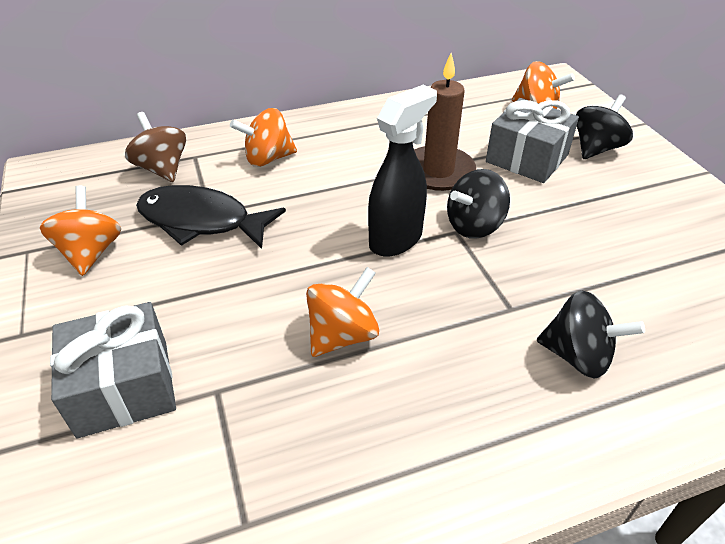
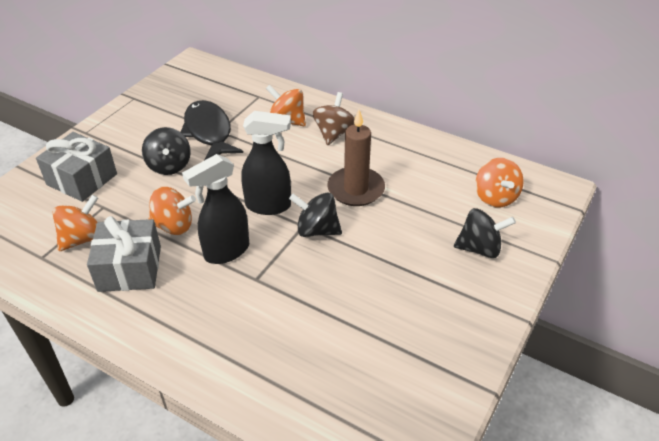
camera: 50 degrees right, 0 degrees up
(91, 252) = (151, 115): orange spinning top -> orange spinning top (82, 238)
(162, 169) = (235, 93): brown spinning top -> brown spinning top (333, 133)
(440, 310) = (226, 251): none -> black spray bottle
(527, 158) = (421, 220): grey gift -> grey gift (130, 268)
(578, 356) = (242, 323): black spinning top -> black spinning top (169, 166)

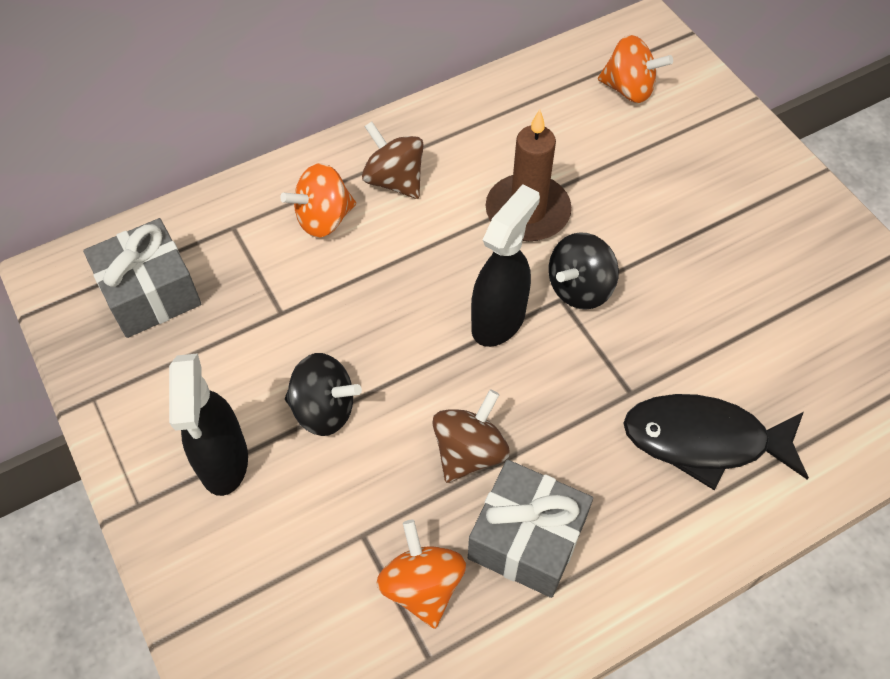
camera: 60 degrees left, 15 degrees up
(82, 179) = (271, 546): grey gift -> grey gift (150, 293)
(174, 226) = (469, 451): orange spinning top -> brown spinning top
(208, 132) = (276, 326): black fish -> black fish (704, 441)
(226, 251) = (561, 406): black spray bottle -> black spray bottle (223, 462)
(479, 248) = (703, 149): black spinning top -> none

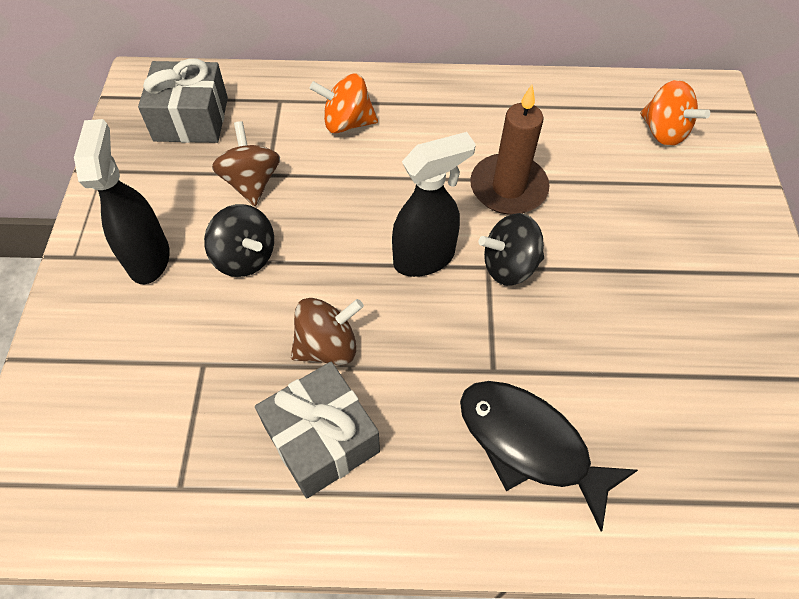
camera: 30 degrees right, 0 degrees up
(223, 462) = (149, 258): black spray bottle -> black spray bottle turned 150 degrees clockwise
(394, 180) = (420, 119): brown spinning top -> brown spinning top (251, 182)
(422, 586) = (216, 428): orange spinning top -> none

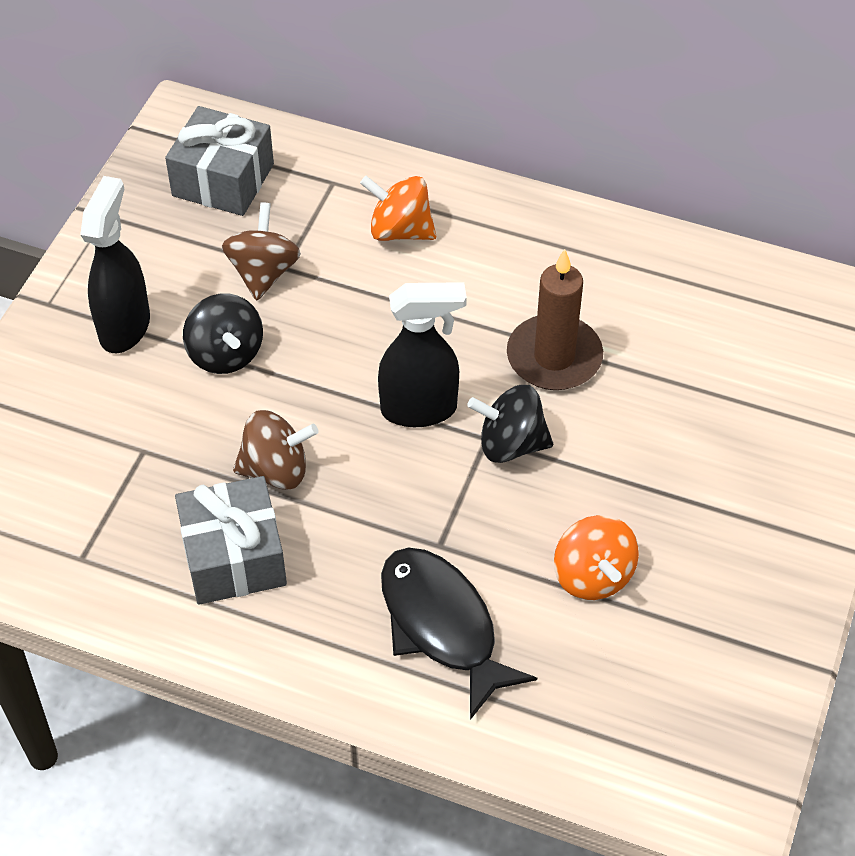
camera: 20 degrees right, 5 degrees down
(663, 132) = (782, 341): orange spinning top -> orange spinning top (593, 576)

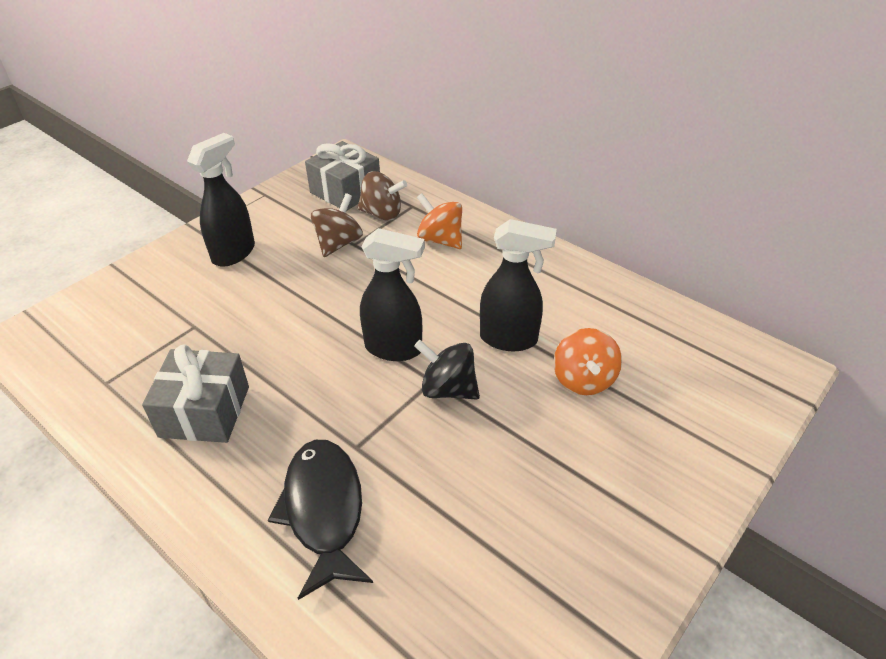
camera: 20 degrees right, 10 degrees down
(225, 354) = (285, 283): black spinning top -> none
(276, 470) = (271, 361): brown spinning top -> brown spinning top (382, 214)
(554, 357) = (509, 339): brown candle -> black spray bottle
(593, 576) = (465, 508): orange spinning top -> orange spinning top (583, 380)

